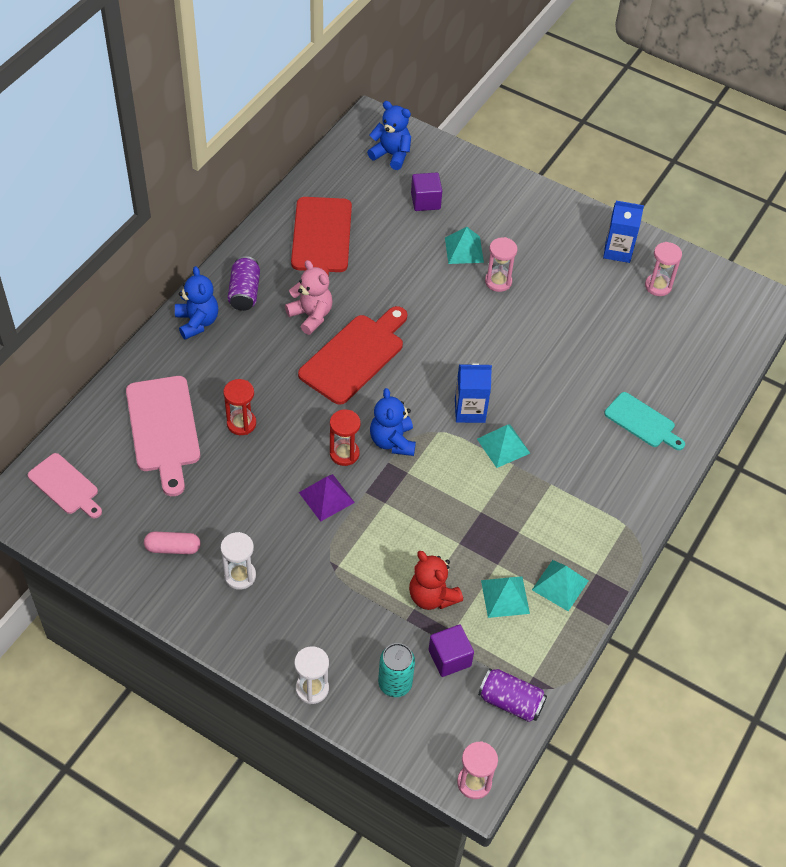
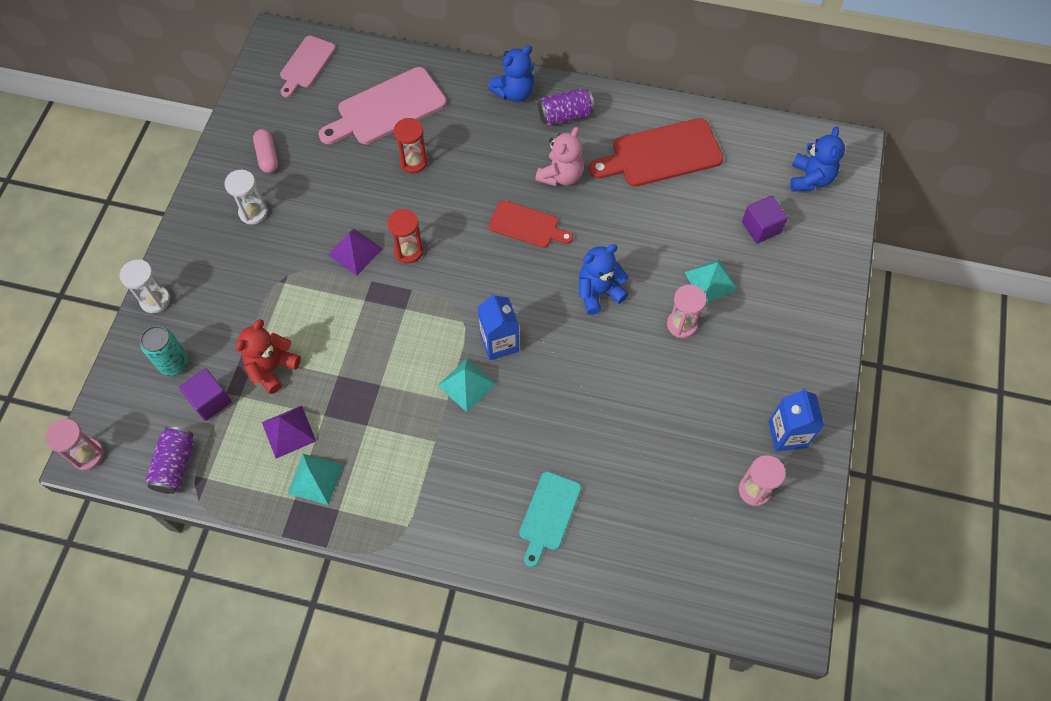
camera: 75 degrees right, 10 degrees up
(354, 356) = (527, 225): red cutting board -> red cutting board, size x0.61
(392, 441) = (437, 286): blue teddy bear -> blue teddy bear (598, 292)
(505, 596) = (288, 431): turquoise pyramid -> purple pyramid

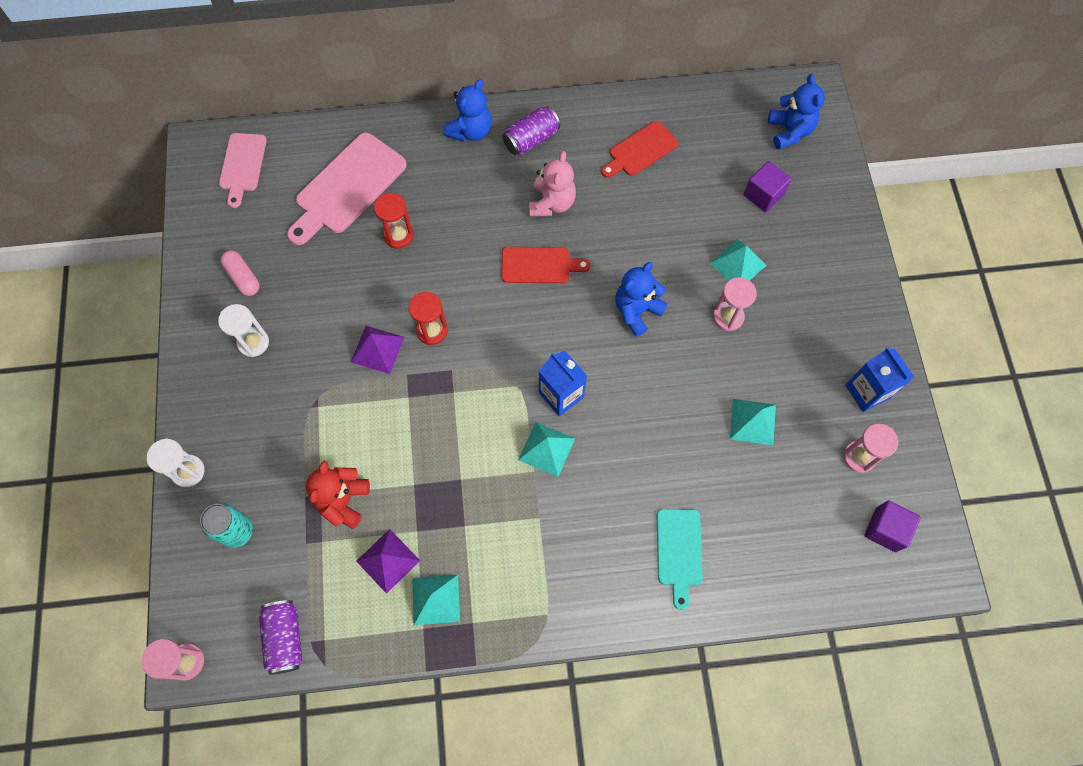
camera: 20 degrees left, 5 degrees up
(210, 400) = (292, 557): purple cube -> purple cube (885, 529)
(661, 154) = (640, 150): red cutting board -> red cutting board, size x0.61
(666, 424) = (752, 421): none -> turquoise pyramid

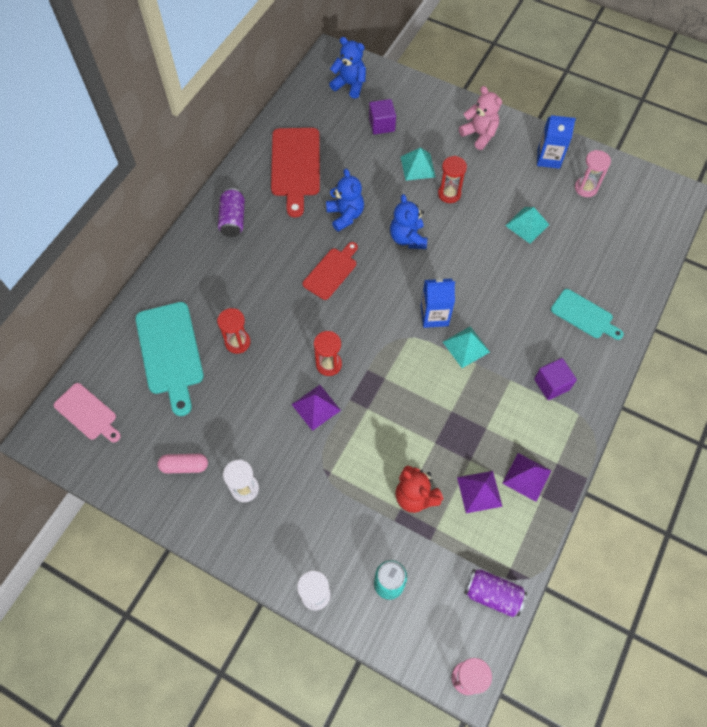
camera: 55 degrees left, 5 degrees down
(348, 187) = (170, 352): pink cutting board -> turquoise cutting board
(436, 599) = (527, 476): turquoise pyramid -> purple pyramid
(470, 131) = (194, 250): blue teddy bear -> blue teddy bear (345, 215)
(552, 203) = (291, 237): pink teddy bear -> pink teddy bear (479, 135)
(640, 150) = (295, 166): red cutting board -> red cutting board, size x1.63
(728, 317) = (449, 194): pink hourglass -> red hourglass
(885, 529) = (638, 204): purple cube -> purple cube (551, 384)

